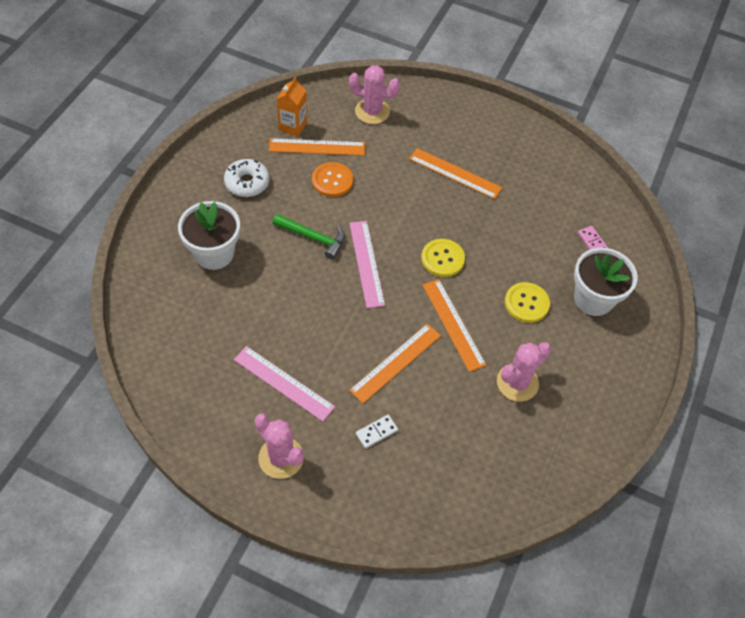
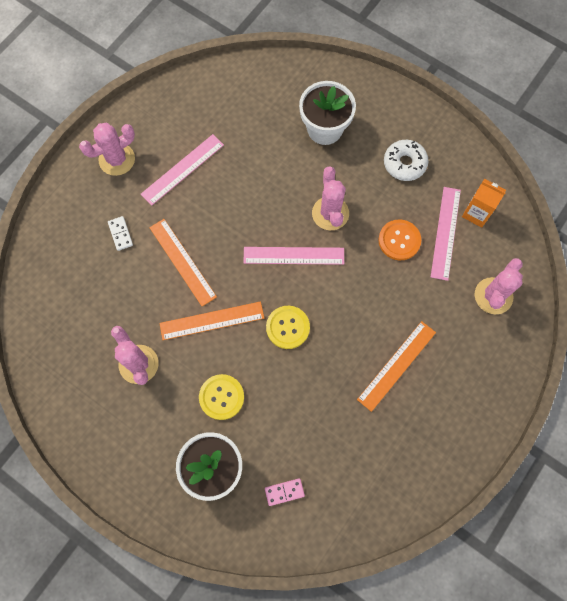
camera: 105 degrees right, 15 degrees up
(313, 238) = (330, 213): green hammer -> pink cactus
(317, 147) = (445, 233): orange ruler -> pink ruler

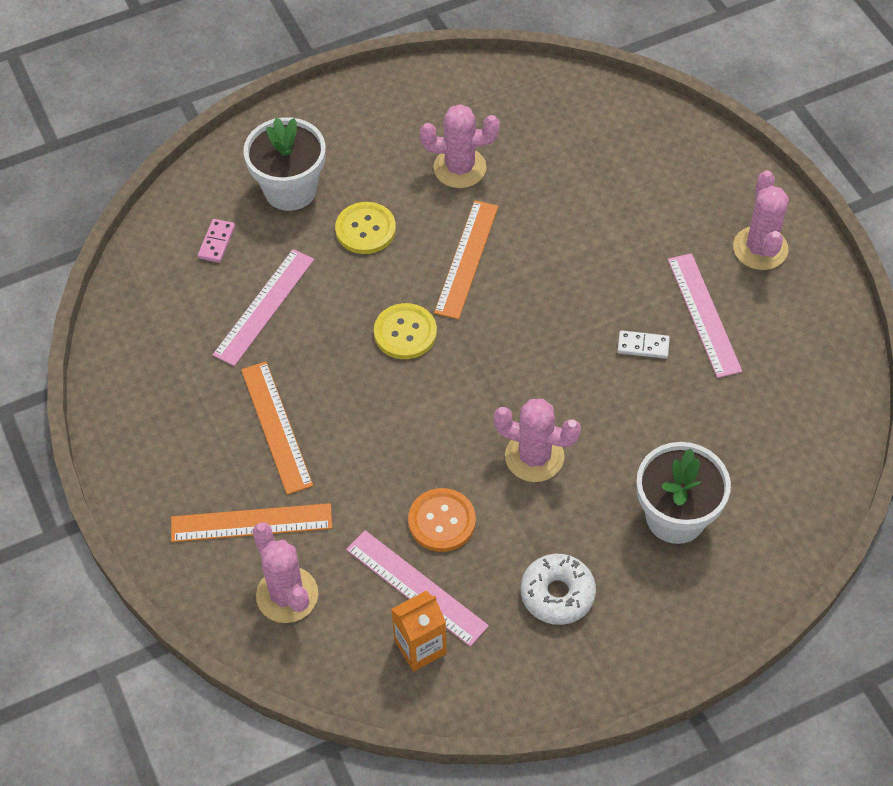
camera: 120 degrees right, 15 degrees down
(120, 234) = (644, 212): white domino -> white domino (643, 346)
(182, 261) = (565, 261): orange ruler -> orange ruler (251, 523)
(293, 255) = (498, 384): pink ruler -> pink ruler (264, 306)

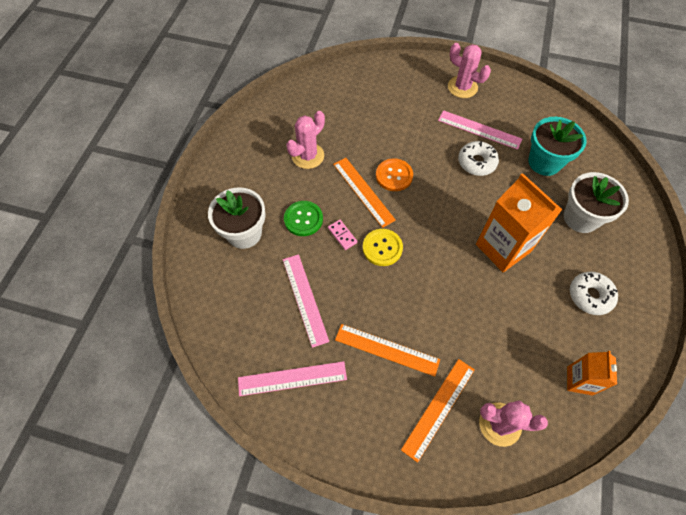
camera: 50 degrees left, 5 degrees up
(217, 242) = (241, 291): pink domino -> pink domino (342, 235)
(365, 229) = (303, 219): yellow button -> green button
(416, 587) = (541, 356): pink ruler -> pink ruler (292, 378)
(442, 521) = (509, 314): orange button -> orange button (394, 175)
(534, 457) = (503, 248): pink cactus -> orange carton
(643, 346) = (476, 162): white domino -> white donut
(729, 421) = (544, 162): none -> turquoise flower pot

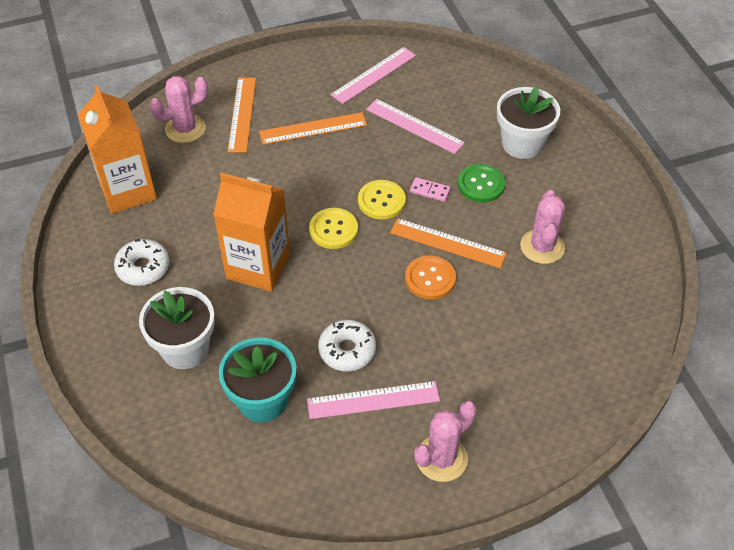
camera: 145 degrees right, 10 degrees down
(432, 245) = (333, 229): none -> yellow button
(462, 87) = (441, 458): pink cactus -> pink cactus turned 45 degrees counterclockwise
(579, 380) = (128, 190): orange carton -> orange carton, size x1.81

